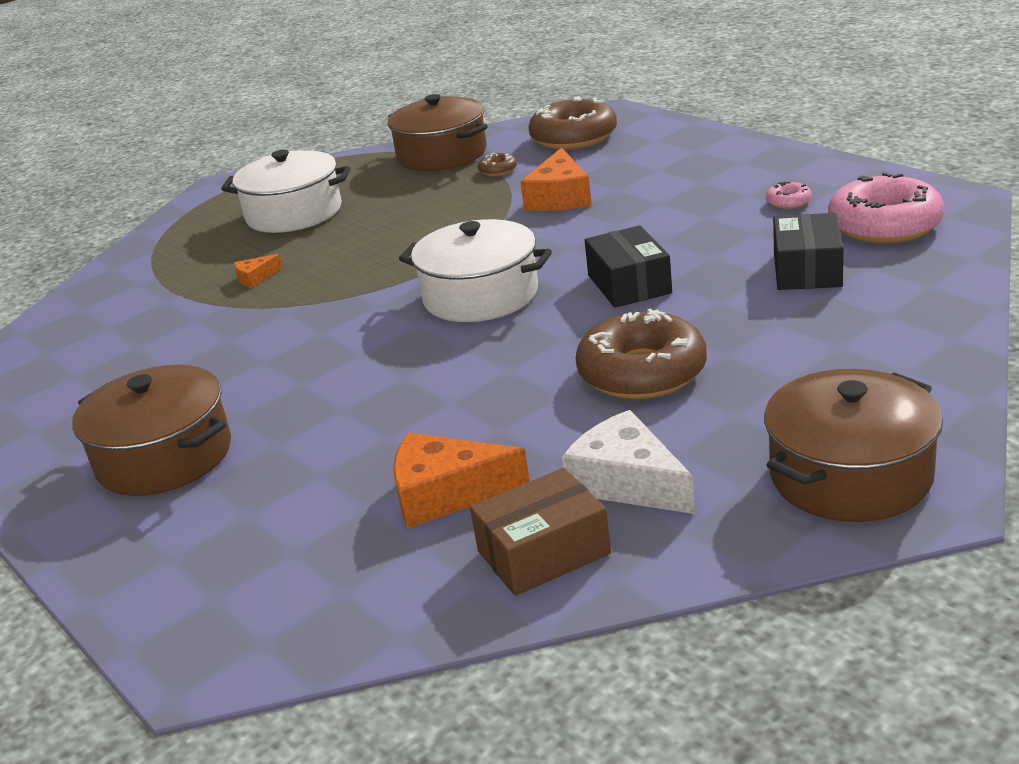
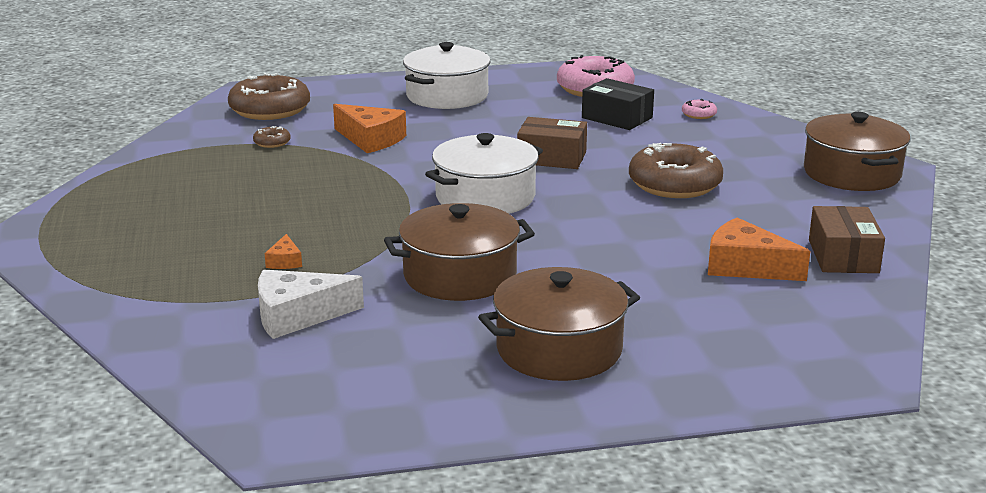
camera: 65 degrees left, 5 degrees down
(294, 213) = (176, 222): white pot -> white pot (447, 96)
(442, 155) = (189, 150): brown pot -> brown pot (460, 276)
(446, 493) = (746, 266): orange cheese -> orange cheese turned 90 degrees clockwise
(627, 482) = (795, 219): white cheese -> white cheese (297, 315)
(629, 284) = (552, 157): black box -> brown box
(788, 202) = (518, 95): pink donut -> pink donut (699, 114)

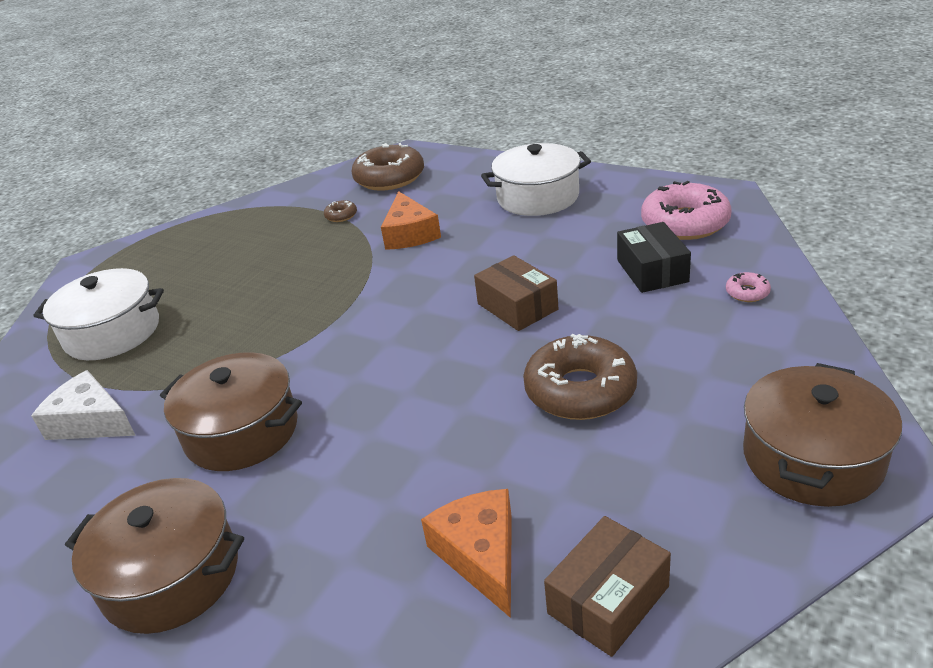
camera: 45 degrees right, 10 degrees up
(285, 261) = (168, 354): orange cheese -> none
(485, 197) = (394, 338): white pot -> white pot (112, 332)

